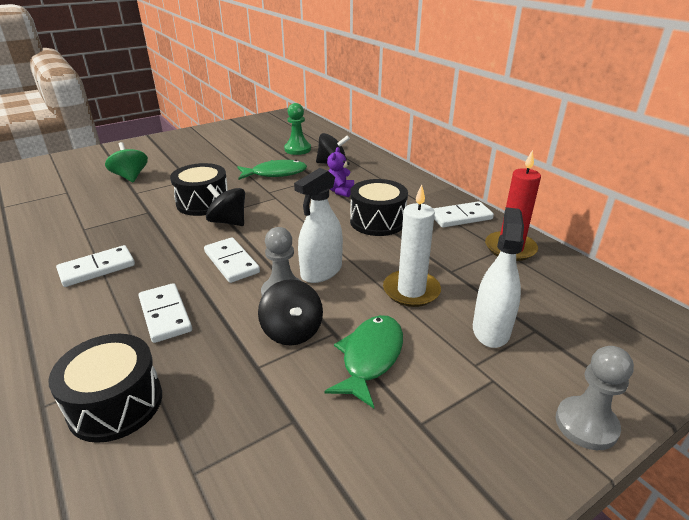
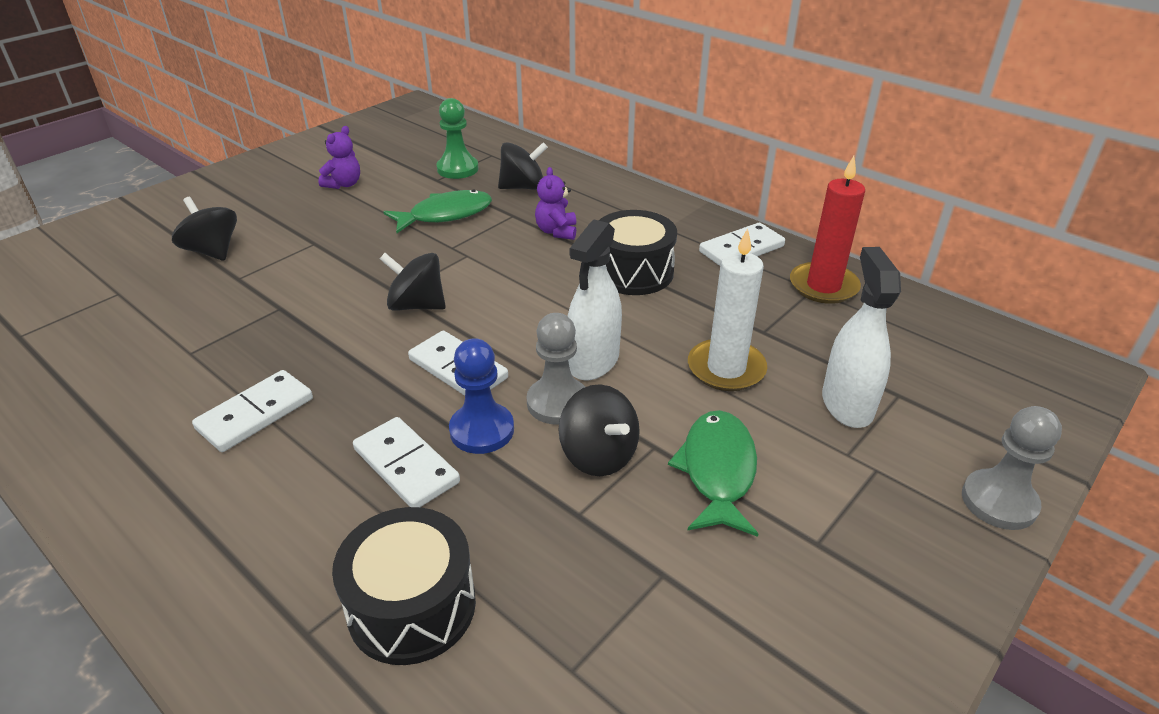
camera: 15 degrees left, 5 degrees up
(130, 177) = (212, 251): green spinning top -> black spinning top
(203, 203) = (360, 280): black drum -> none
(224, 302) = (482, 430): none -> blue pawn
(225, 150) = (344, 184): none -> purple teddy bear

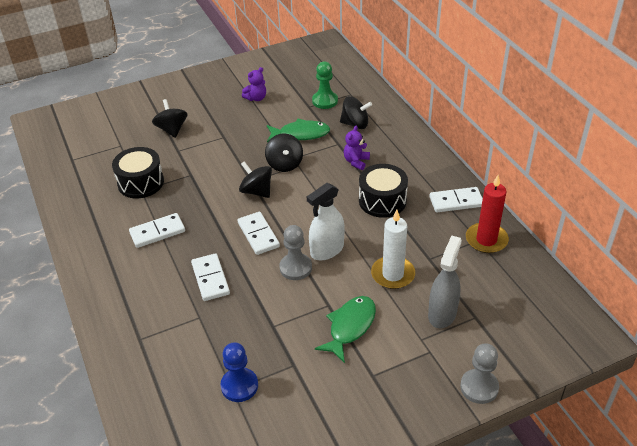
camera: 25 degrees right, 5 degrees up
(412, 606) = (184, 342): black drum -> black drum (141, 183)
(482, 430) = (252, 271): blue pawn -> blue pawn (239, 386)
(599, 455) = (299, 301): black spinning top -> black spinning top (284, 164)
(847, 404) = (442, 313): white spray bottle -> grey spray bottle

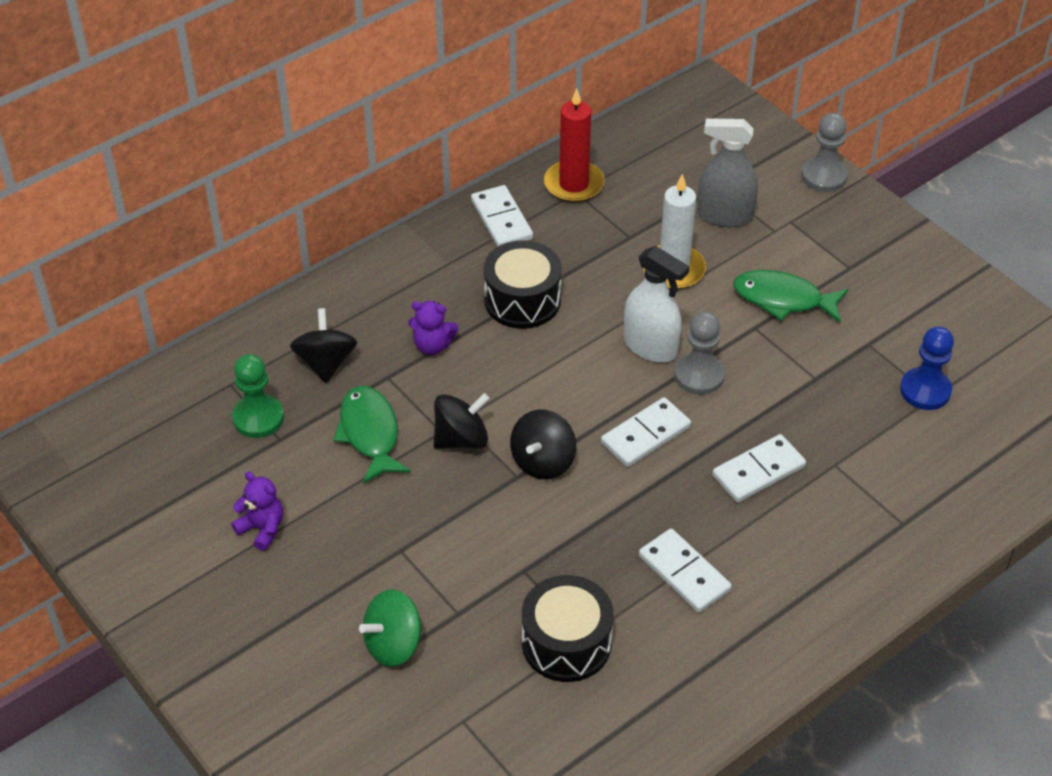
camera: 105 degrees left, 5 degrees up
(172, 130) = (393, 644): black spinning top -> green spinning top

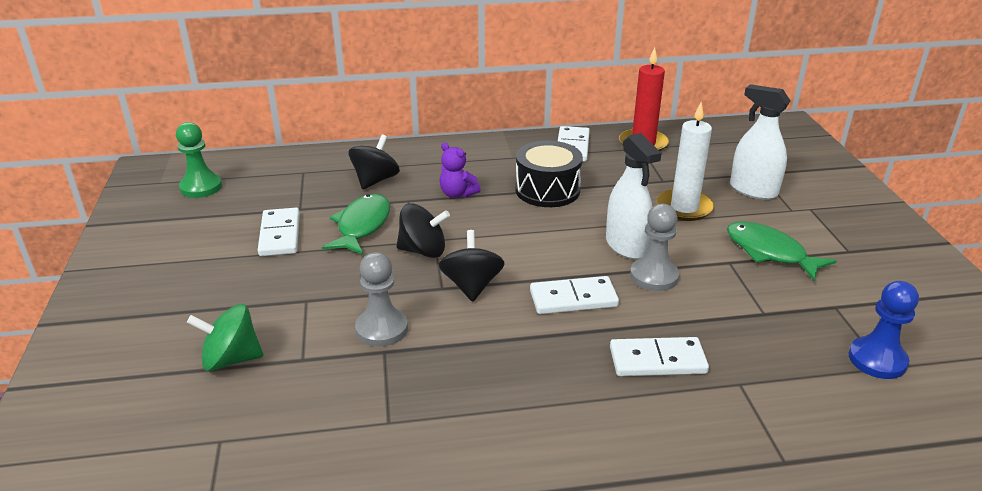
camera: 30 degrees right, 15 degrees down
(258, 418) = (299, 193): green pawn -> green pawn (201, 187)
(262, 529) = (229, 252): purple teddy bear -> none
(543, 461) = (471, 286): black spinning top -> black spinning top turned 120 degrees clockwise
(566, 643) = (366, 420): black drum -> none
(684, 573) = (522, 411): white domino -> white domino (280, 235)
(724, 215) = (753, 190): grey spray bottle -> white spray bottle
(824, 176) = (860, 191): grey pawn -> grey pawn (382, 329)

